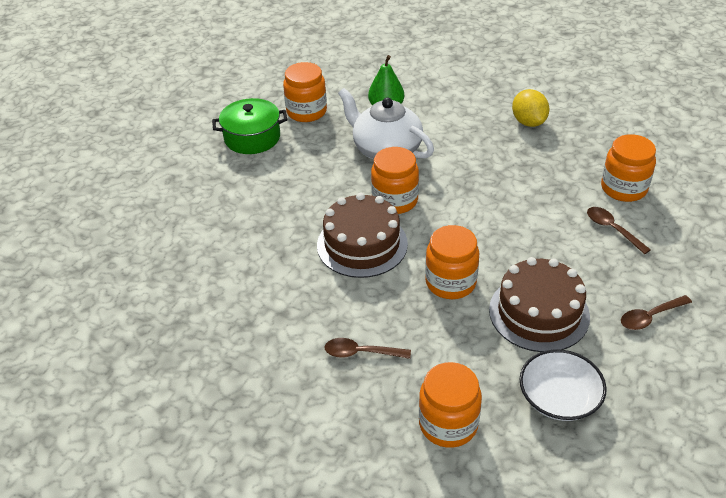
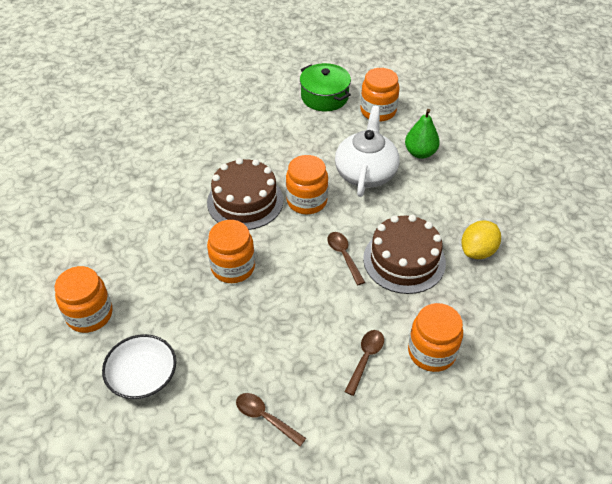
camera: 60 degrees right, 5 degrees up
(361, 353) = (135, 242): brown spoon -> brown spoon (344, 256)
(539, 313) = (229, 335): brown cake -> brown cake (404, 260)

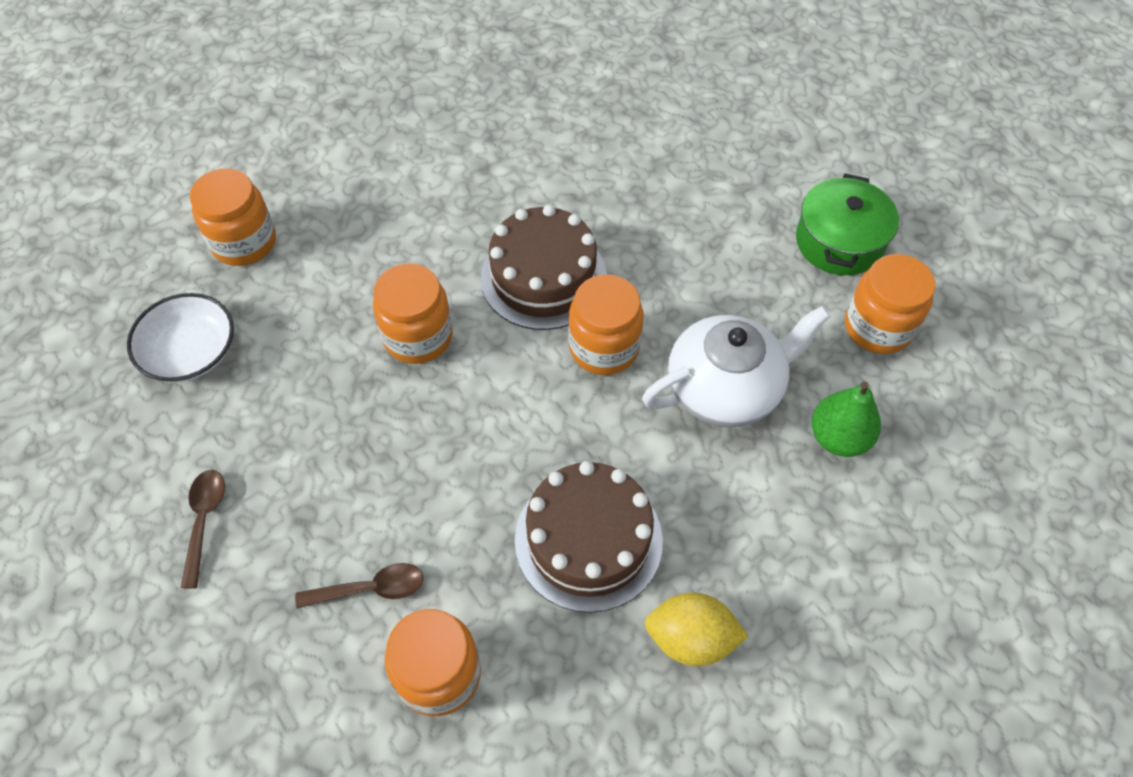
camera: 55 degrees right, 10 degrees up
(344, 256) = (536, 454): brown spoon -> none

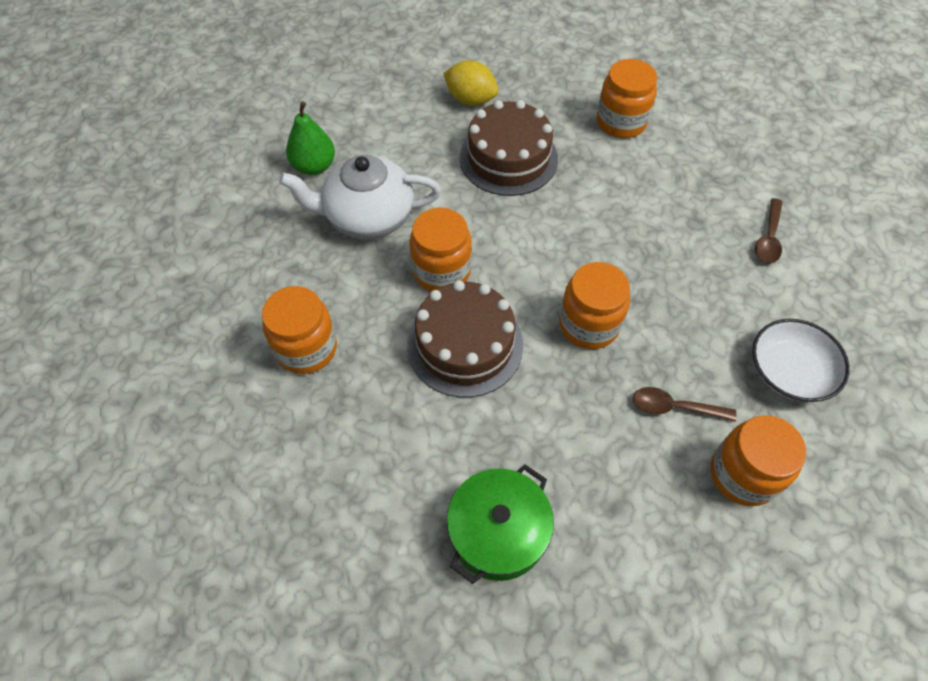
camera: 160 degrees left, 0 degrees up
(370, 589) = (655, 171): brown spoon -> brown spoon (674, 407)
(839, 241) = (199, 298): green pot -> green pot (498, 532)
(878, 327) = (228, 224): orange jar -> orange jar (306, 348)

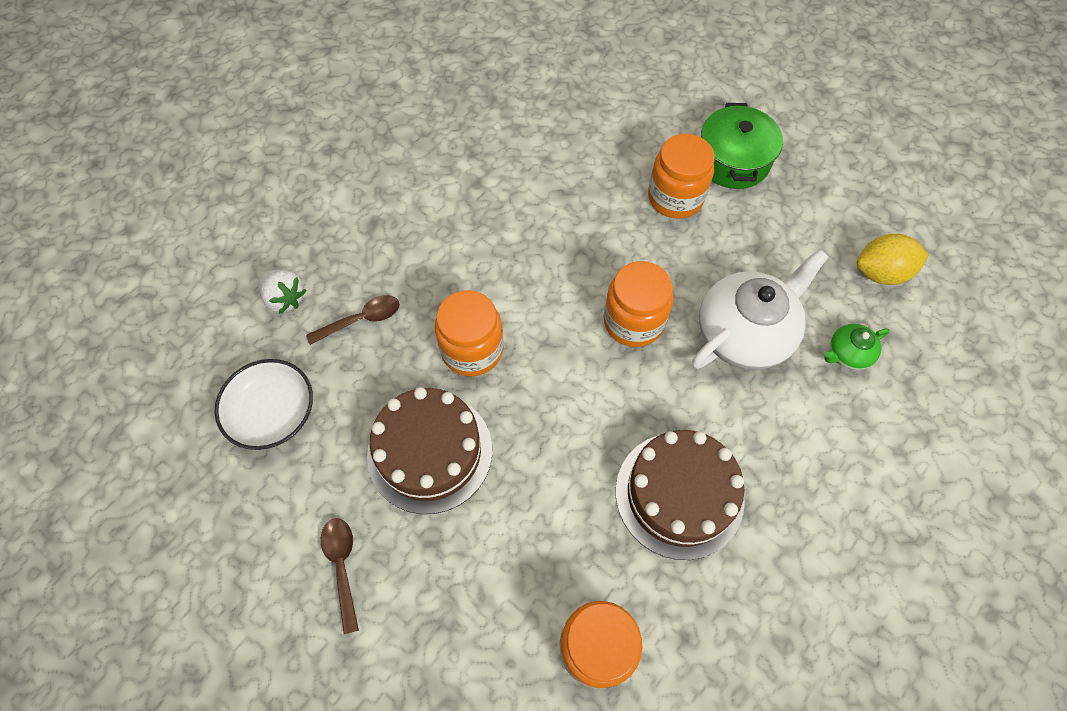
camera: 145 degrees right, 5 degrees up
(314, 166) = (848, 353): green pear -> green teapot
(465, 345) = (561, 270): brown cake -> brown cake (430, 452)
(470, 100) = (791, 557): yellow lemon -> yellow lemon (881, 273)
(498, 532) = (443, 166): green pot -> green pot (733, 160)
(743, 474) = (285, 298): orange jar -> white strawberry

